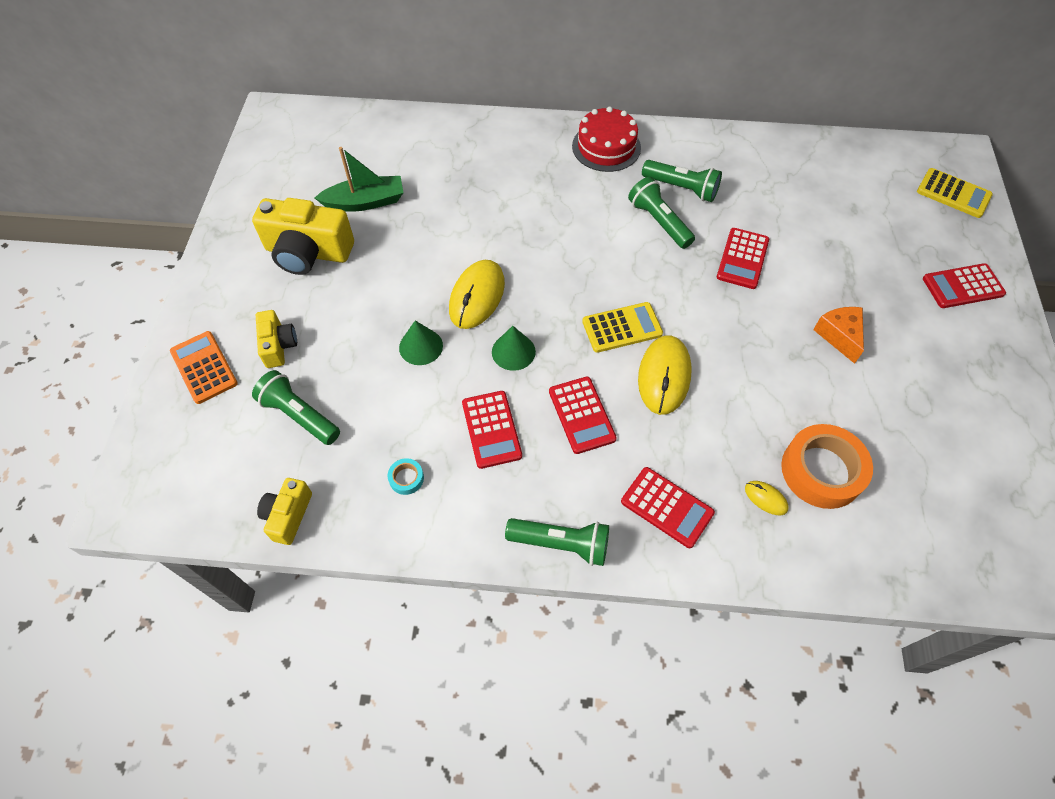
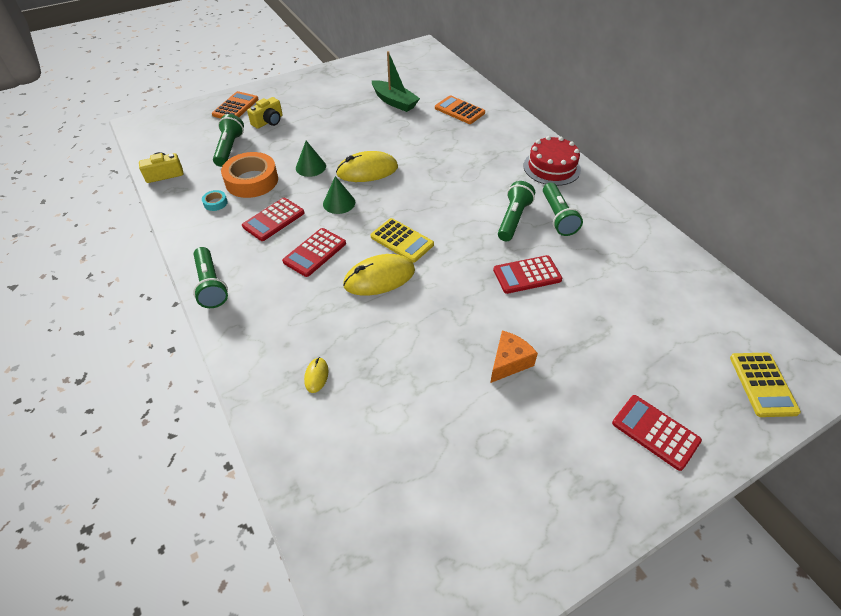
camera: 55 degrees right, 10 degrees down
(308, 252) = (339, 101): yellow camera -> none
(441, 157) = (459, 110): none -> orange calculator
(667, 507) = (272, 324): red calculator -> none
(822, 471) = (366, 401): orange tape -> orange tape (252, 181)

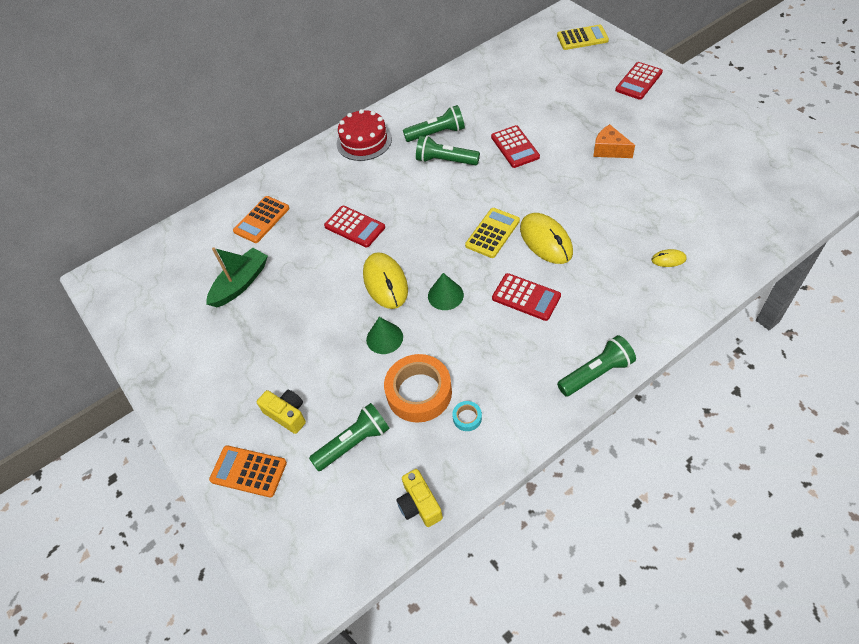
camera: 90 degrees left, 5 degrees up
(229, 148) = (354, 442): green flashlight -> green flashlight turned 150 degrees clockwise
(274, 220) = (484, 348): red calculator -> red calculator (354, 227)

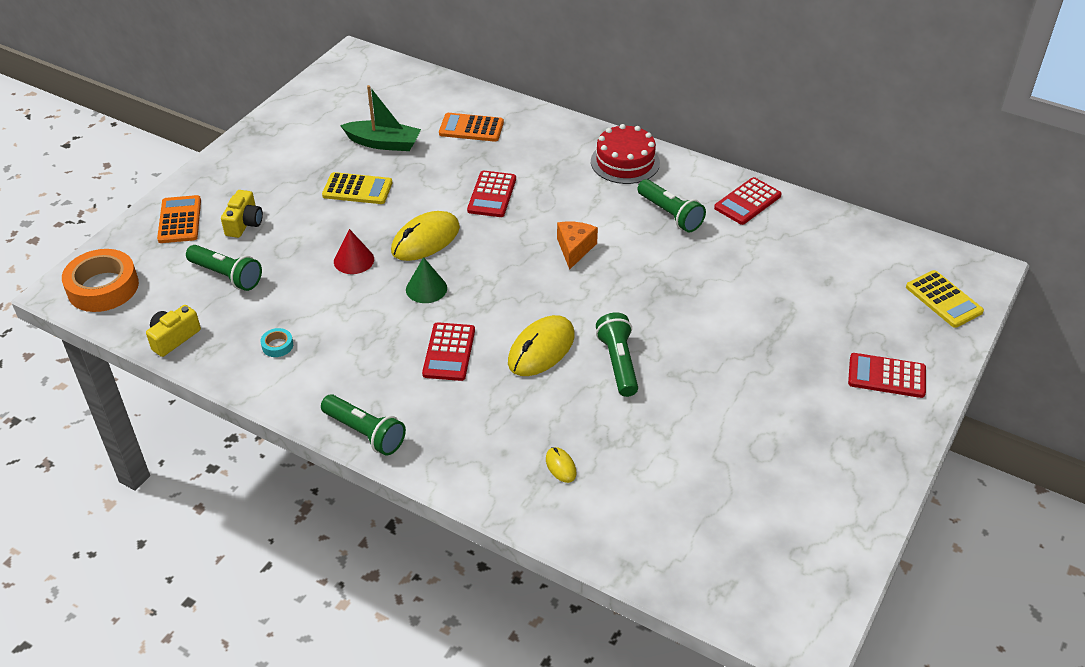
camera: 60 degrees right, 10 degrees down
(384, 338) = (354, 260): green cone -> red cone
(419, 392) = (296, 303): orange tape -> orange tape (103, 287)
(445, 161) = (628, 234): green flashlight -> green flashlight (618, 363)
(492, 233) = (532, 302): yellow calculator -> yellow calculator (357, 189)
(515, 147) = (684, 286): red calculator -> red calculator (747, 202)
(609, 150) = (728, 373): orange cheese -> orange cheese (574, 249)

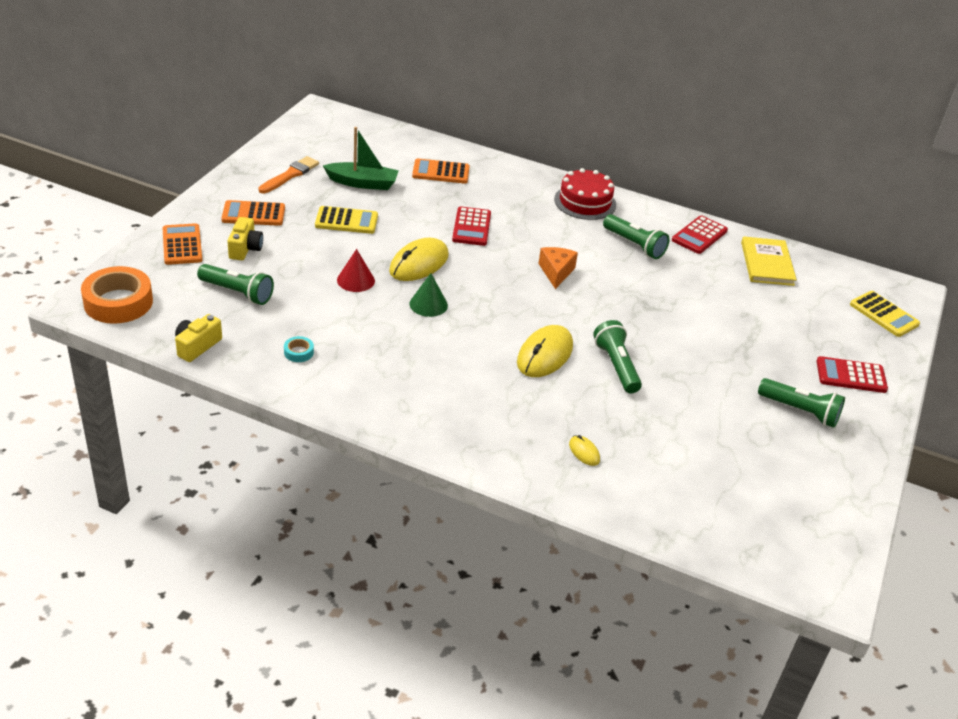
camera: 10 degrees left, 5 degrees down
(260, 183) = (253, 214): none -> orange calculator
(308, 135) = (290, 175): none -> orange brush
(365, 433) = (398, 426): green flashlight -> green flashlight (800, 411)
(449, 352) = (461, 357): red calculator -> none
(819, 236) = (767, 263): none -> yellow book

